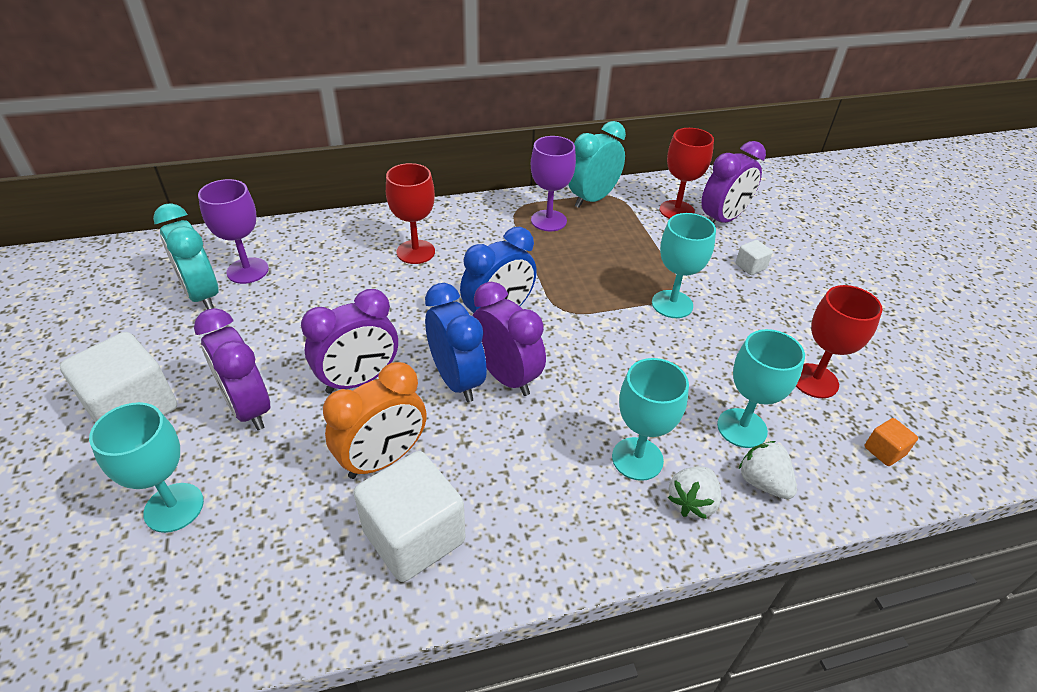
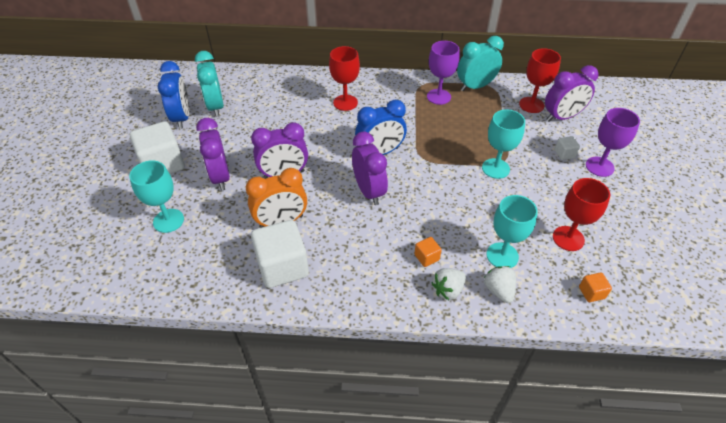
camera: 20 degrees right, 5 degrees up
(247, 271) = (244, 96): purple goblet -> purple goblet (599, 166)
(457, 380) = (339, 187): blue clock -> blue clock (182, 118)
(637, 459) = (426, 257): turquoise goblet -> orange cube

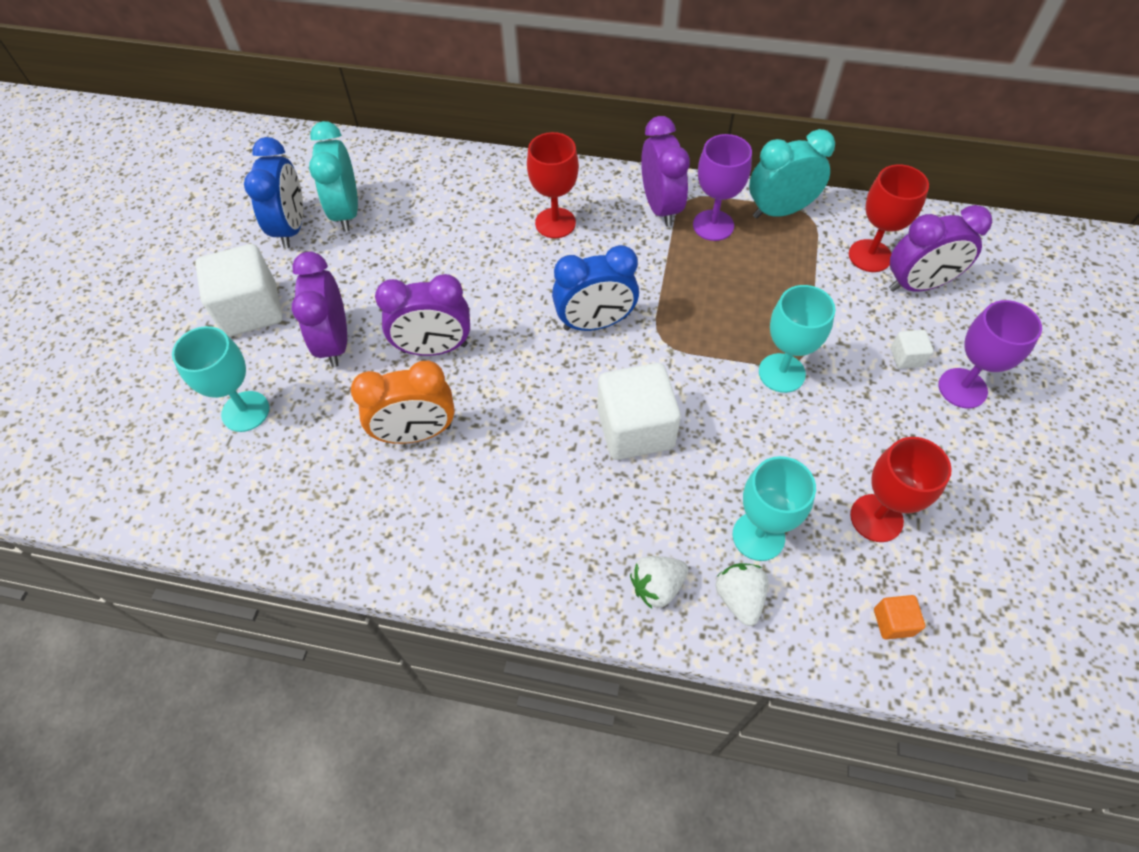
camera: 10 degrees right, 10 degrees up
(282, 266) = (405, 512): white cube -> white cube (635, 429)
(369, 191) = (564, 393): purple clock -> purple clock (660, 207)
(426, 257) = (634, 524): orange cube -> none

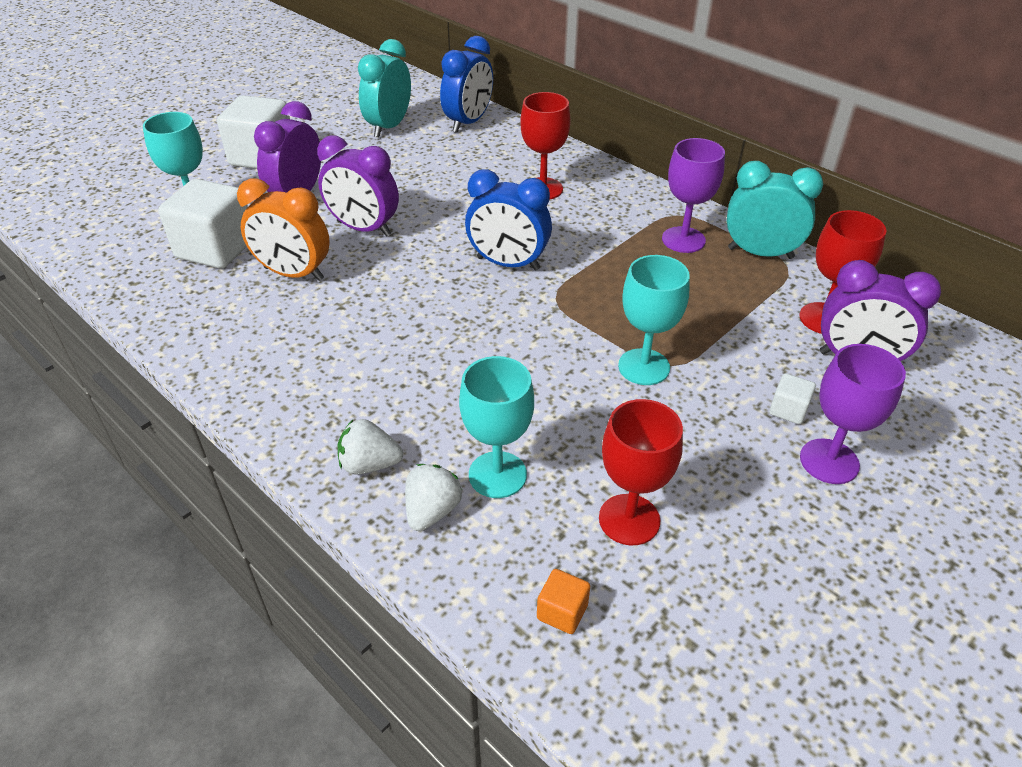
camera: 30 degrees right, 15 degrees down
(291, 228) = (341, 122): blue clock -> blue clock (468, 122)
(635, 429) = (467, 347): white cube -> white cube (216, 249)
(660, 207) = (646, 211): purple clock -> none

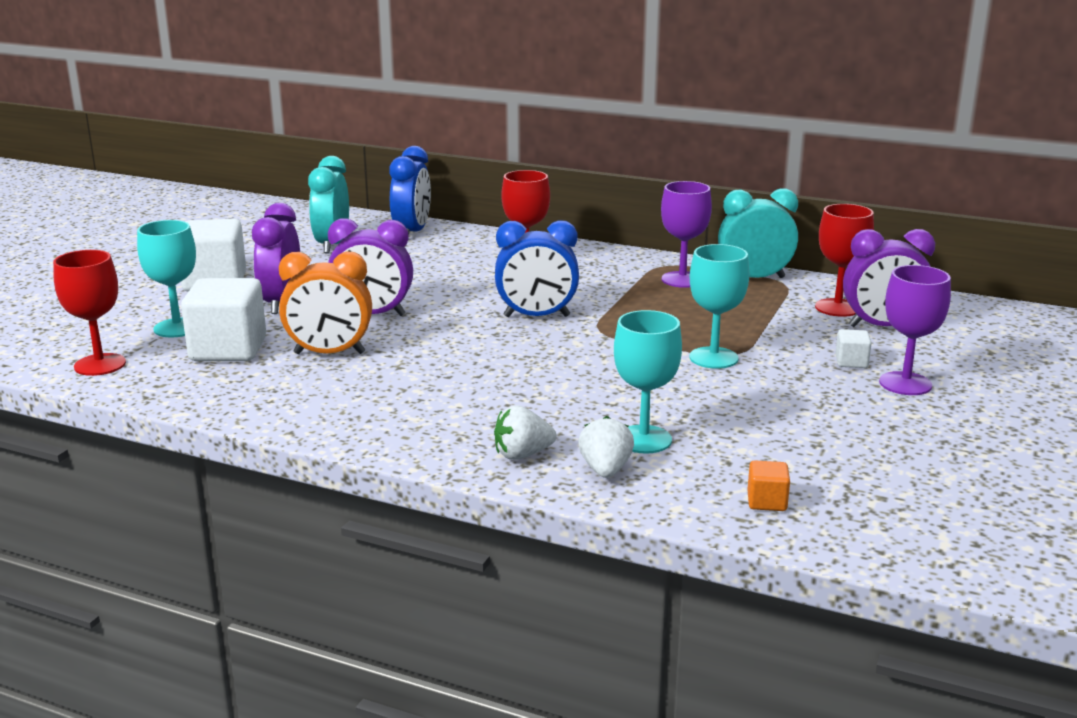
camera: 20 degrees left, 20 degrees down
(629, 519) = (776, 443): red goblet -> red goblet (100, 365)

